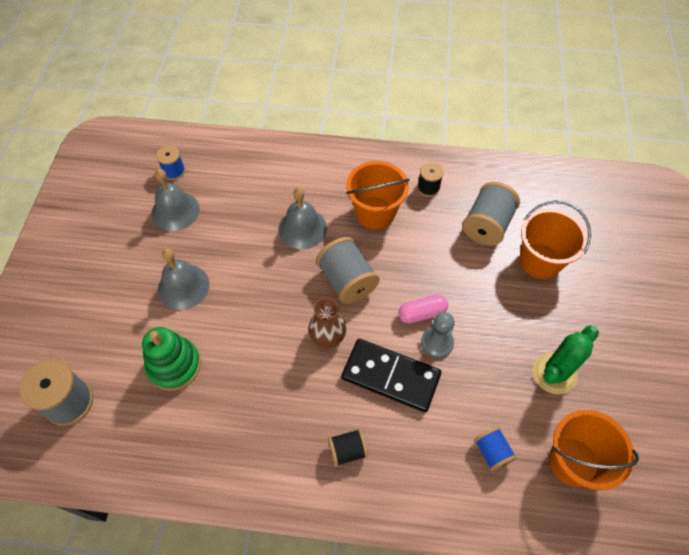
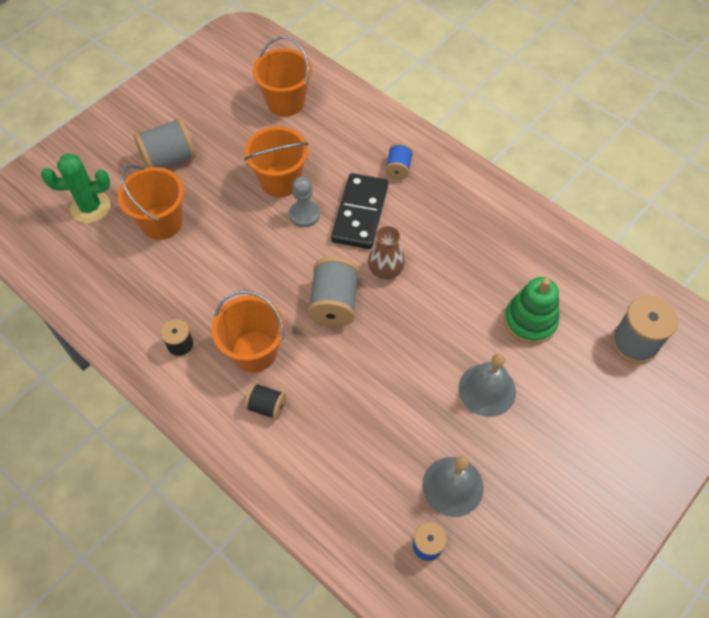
camera: 145 degrees left, 0 degrees up
(302, 228) = (335, 380): grey bell -> none
(347, 450) = (429, 188): black spool -> black spool (267, 406)
(391, 376) = (360, 213): black domino -> black domino turned 45 degrees clockwise
(422, 313) = (296, 241): pink capsule -> none
(487, 225) = (169, 277): grey spool -> grey spool (169, 159)
(488, 362) = (280, 181): none -> orange bucket
(492, 452) = (332, 134): blue spool -> blue spool (398, 169)
(554, 373) = (242, 149): green cactus -> green cactus (90, 207)

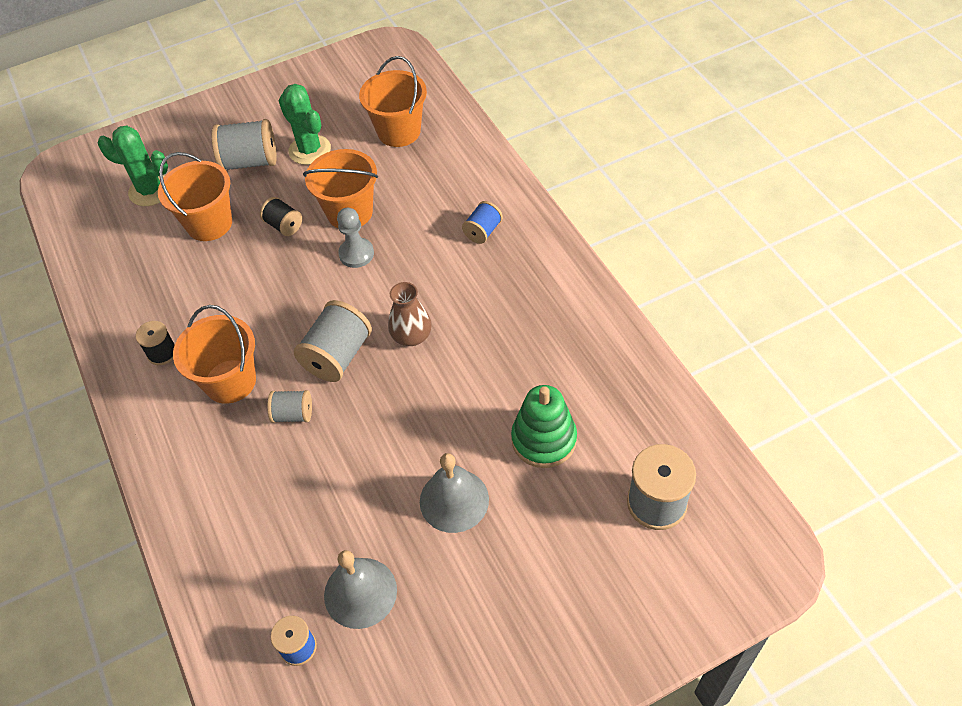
camera: 25 degrees right, 5 degrees down
(217, 136) = (309, 150): none -> green cactus
(267, 406) = (213, 442): black spool -> black spool (284, 225)
(322, 362) = (293, 414): none -> grey spool
(360, 213) = (415, 268): black domino -> none

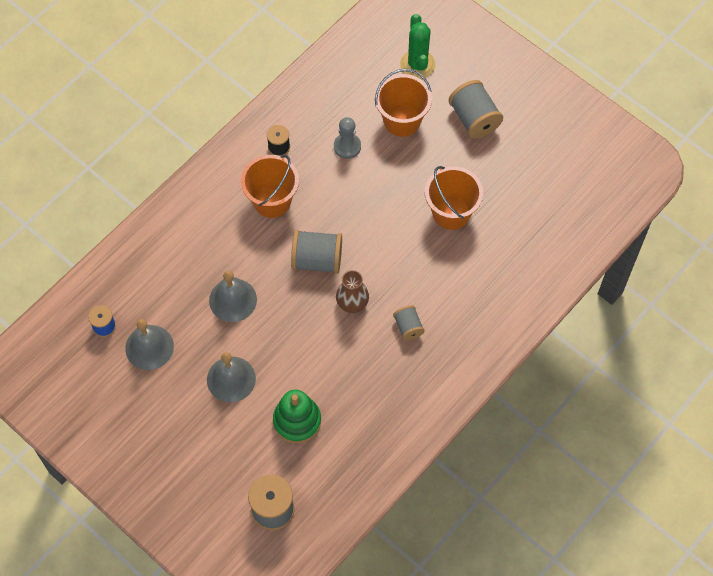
camera: 65 degrees right, 10 degrees up
(284, 225) = (420, 172): black spool -> none
(293, 414) = (260, 252): grey spool -> grey spool (408, 327)
(309, 150) = (504, 156): green cactus -> none
(342, 465) = (233, 300): none -> grey bell
(356, 254) = (412, 234): grey pawn -> grey pawn (347, 146)
(399, 131) = (552, 213): orange bucket -> none
(483, 231) = (469, 315): blue spool -> none

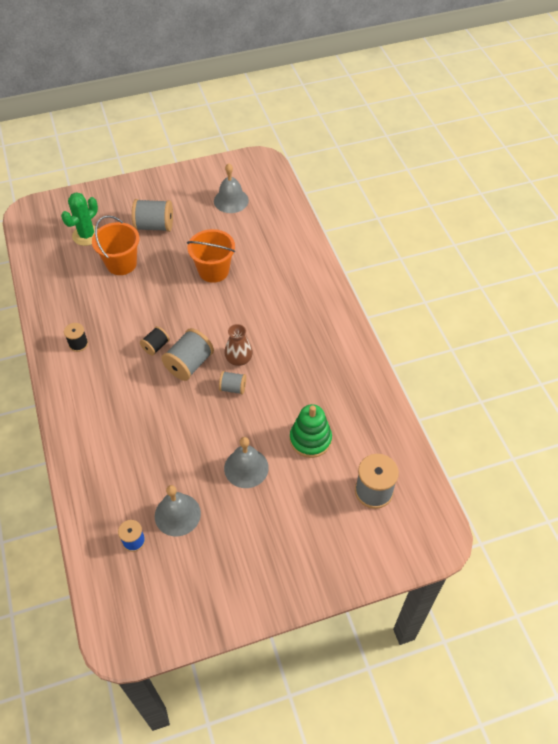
camera: 60 degrees left, 10 degrees down
(233, 300) = (180, 434): grey bell -> grey bell (231, 200)
(272, 201) = (118, 369): orange bucket -> none
(319, 217) = (155, 346): none -> black spool
(347, 146) = (114, 303): grey pawn -> none
(408, 327) = (282, 335): grey spool -> grey spool (233, 388)
(417, 64) = (87, 235): green cactus -> green cactus turned 75 degrees counterclockwise

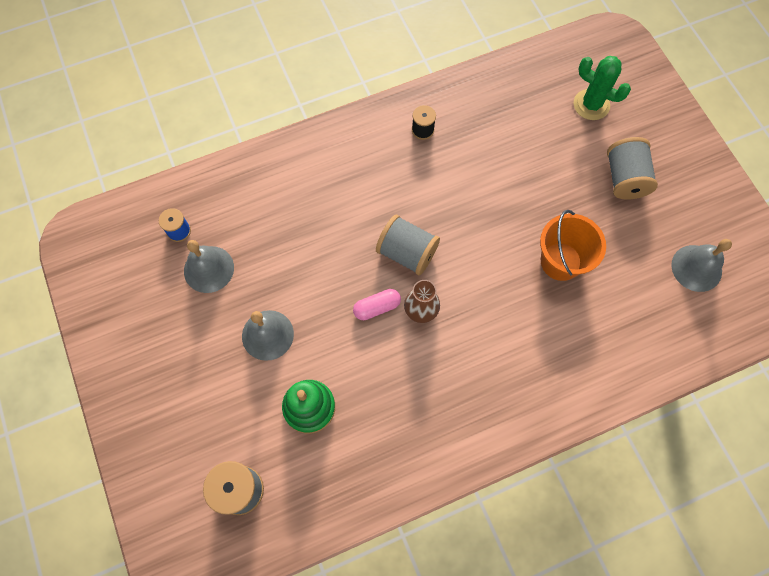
camera: 85 degrees right, 15 degrees up
(121, 263) = (552, 151): orange bucket -> none
(155, 346) = (429, 211): black spool -> none
(233, 388) = (377, 307): grey spool -> pink capsule

